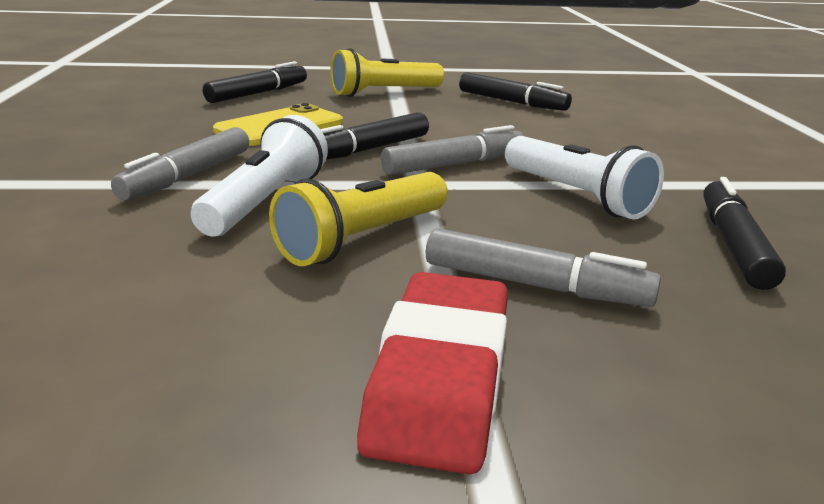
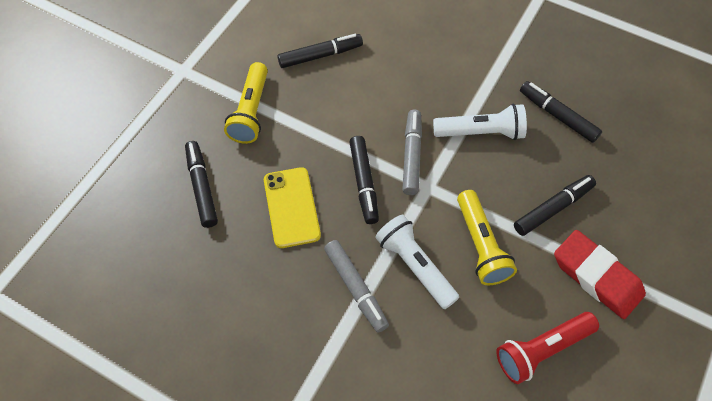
camera: 55 degrees left, 35 degrees up
(176, 352) = (542, 350): none -> red flashlight
(535, 285) = (553, 208): grey marker -> black marker

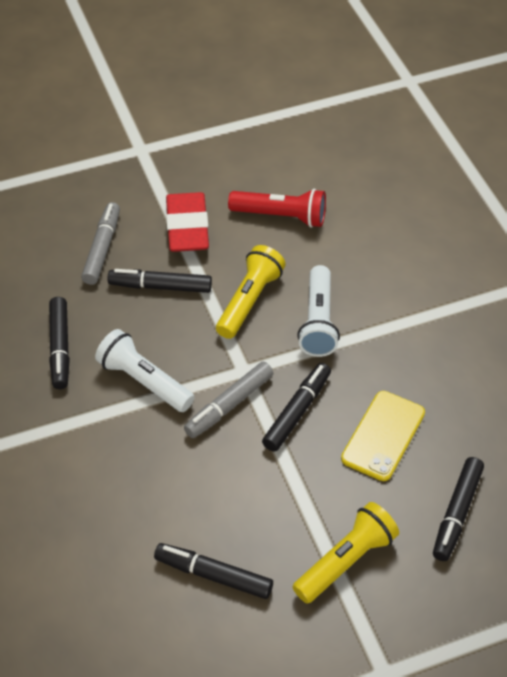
camera: 140 degrees left, 10 degrees down
(356, 288) = (382, 338): grey marker -> grey marker (102, 248)

